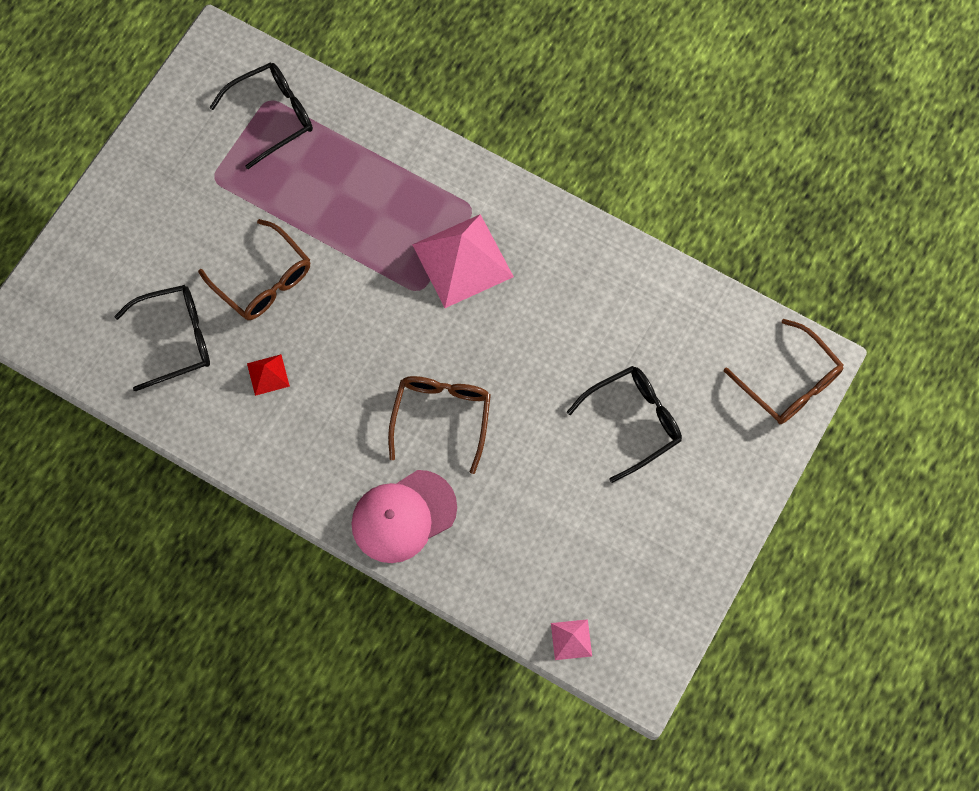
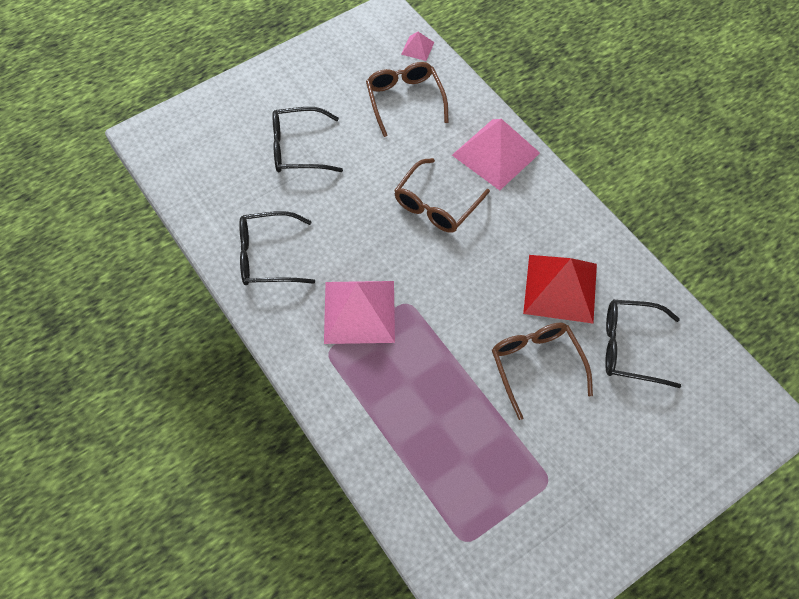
camera: 155 degrees left, 10 degrees down
(268, 375) = (560, 288): red pyramid -> red pyramid, size x2.20
(273, 116) = (467, 522): black glasses -> black glasses (267, 256)
(403, 516) = (496, 154): pink cap -> pink pyramid
(790, 383) = (173, 130): brown glasses -> brown glasses (405, 100)

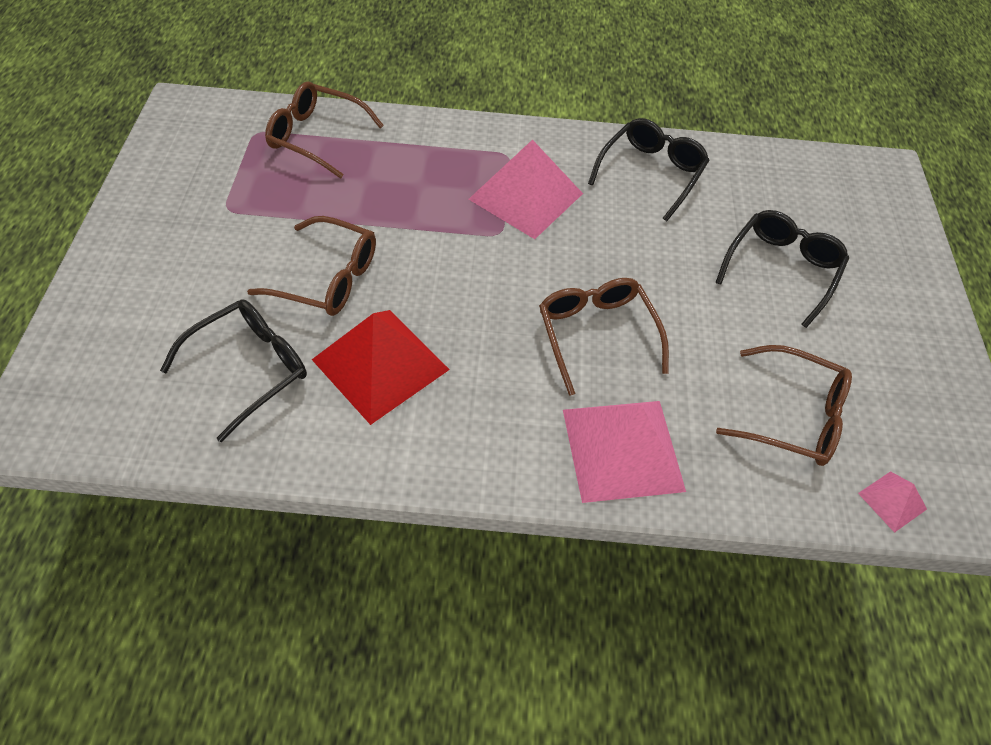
camera: 125 degrees right, 5 degrees down
(428, 493) = (316, 137): none -> brown glasses

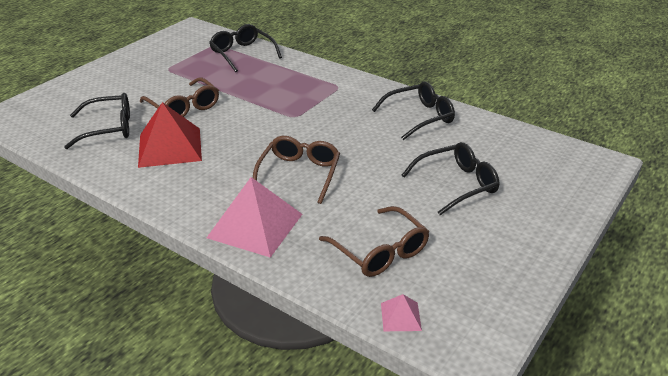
camera: 35 degrees right, 20 degrees down
(316, 137) = (242, 54): brown glasses -> black glasses
(526, 196) = (328, 106): pink pyramid -> none

